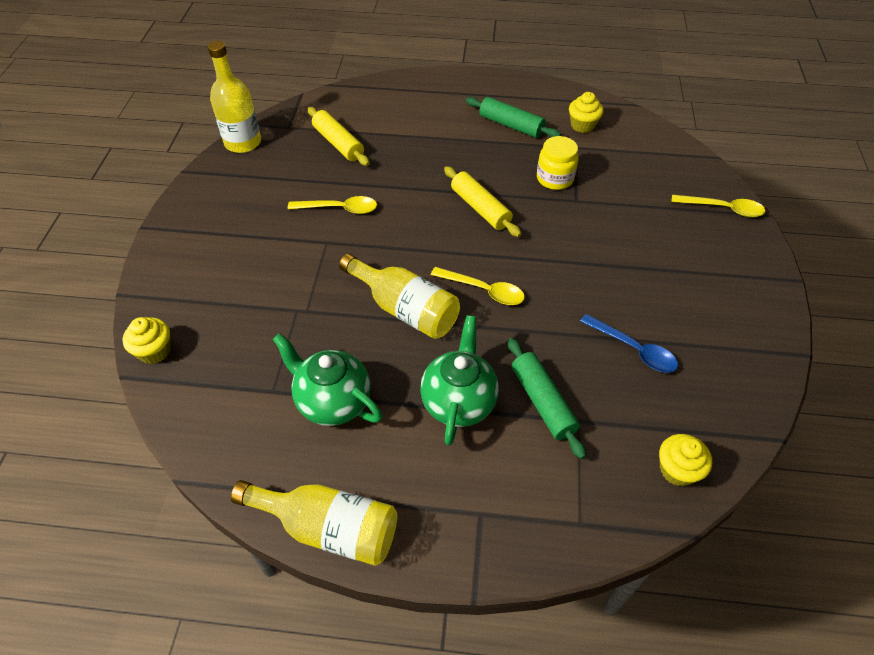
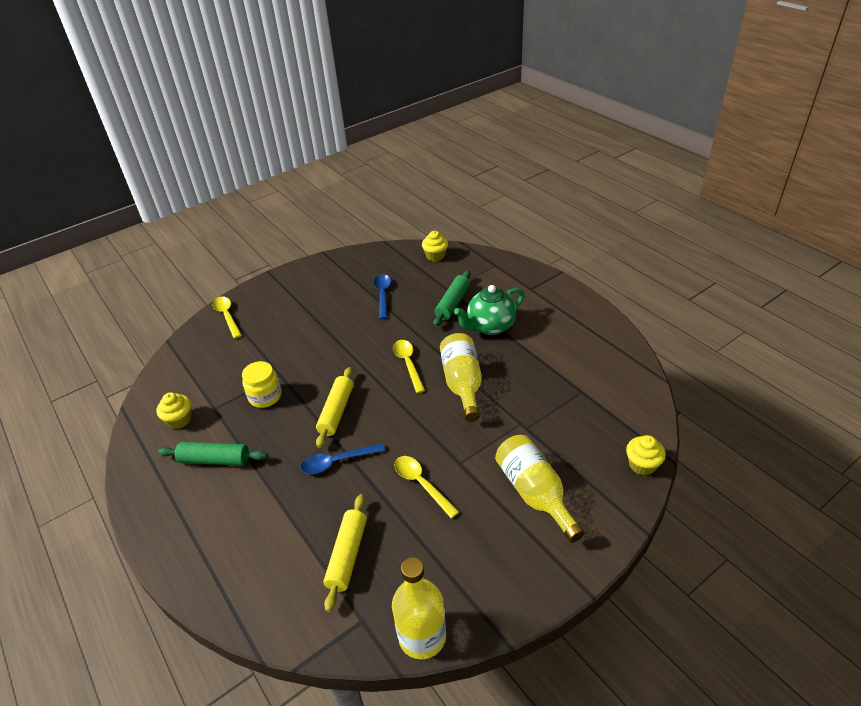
camera: 130 degrees left, 10 degrees down
(328, 528) = (602, 321): yellow bottle -> yellow bottle (535, 493)
(333, 402) = (553, 365): green teapot -> none
(423, 180) = (337, 462): none -> blue spoon
(511, 125) = (214, 460): green rolling pin -> green rolling pin turned 75 degrees counterclockwise

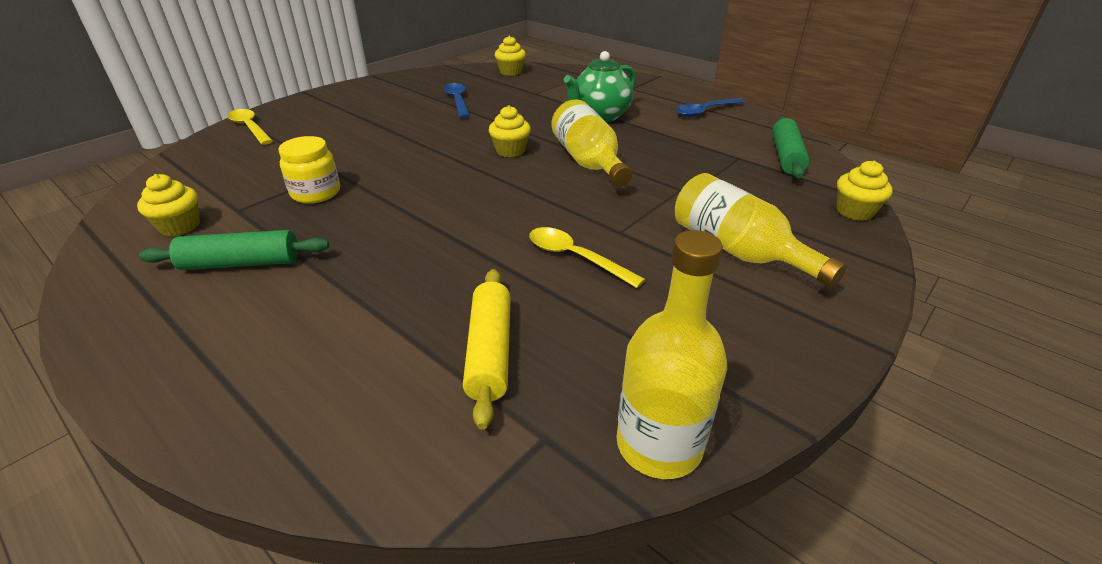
camera: 15 degrees left, 5 degrees down
(336, 411) = (426, 198): yellow rolling pin -> none
(337, 462) = (441, 247): blue spoon -> blue spoon (705, 111)
(408, 364) = (510, 151): yellow spoon -> yellow cupcake
(453, 304) = (546, 103): green rolling pin -> green rolling pin (786, 156)

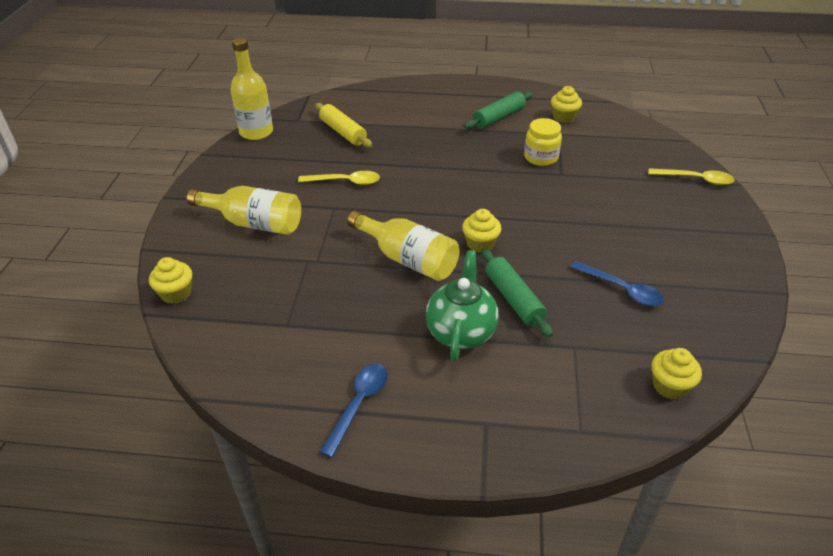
camera: 145 degrees right, 5 degrees up
(786, 156) = (242, 348): green rolling pin -> green rolling pin (513, 299)

